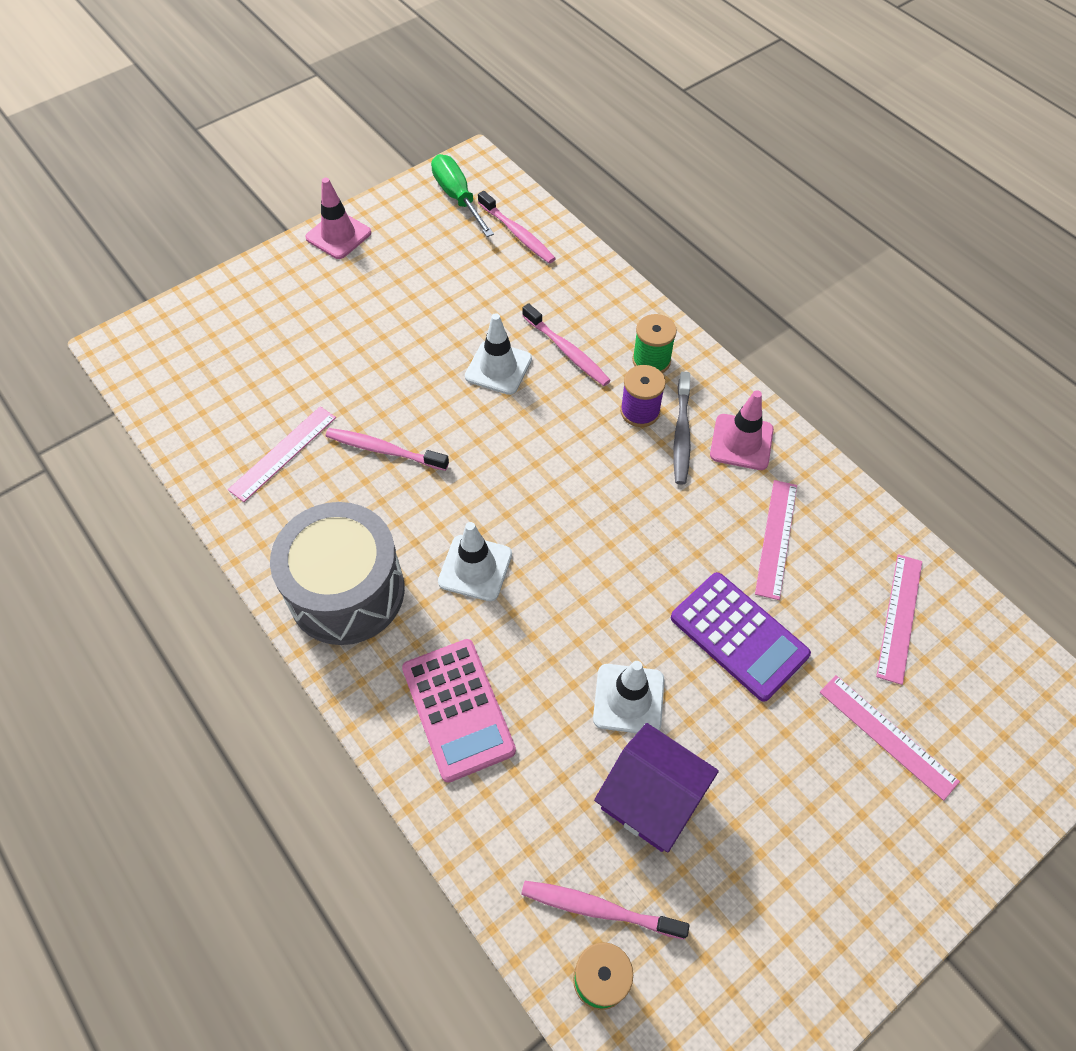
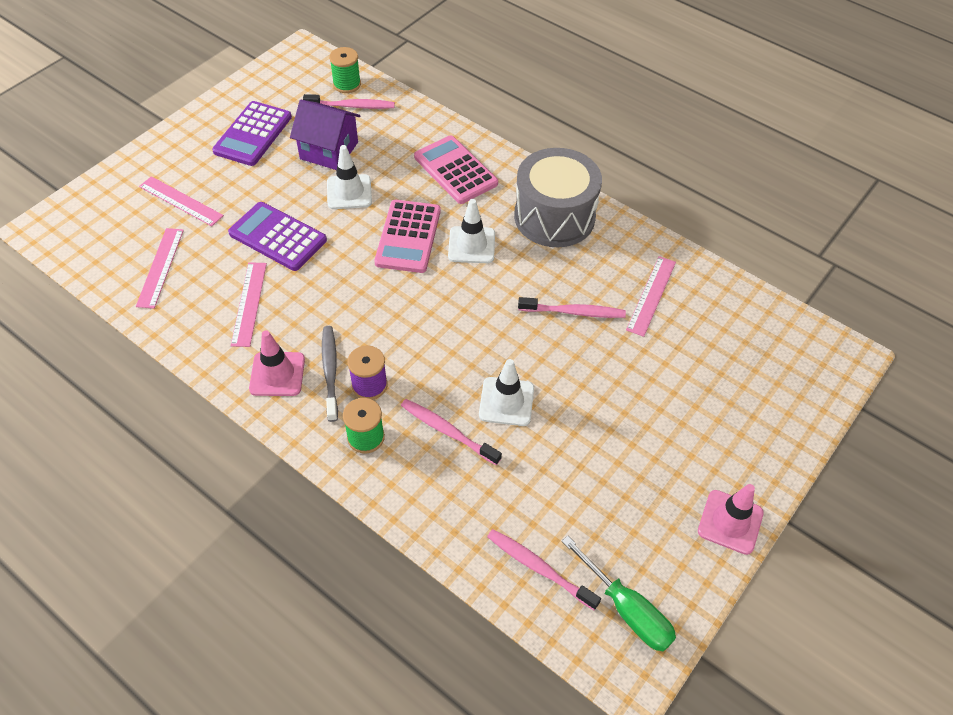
camera: 165 degrees right, 5 degrees down
(557, 599) = (408, 237): none -> pink calculator
(780, 870) = (253, 134): none -> purple calculator

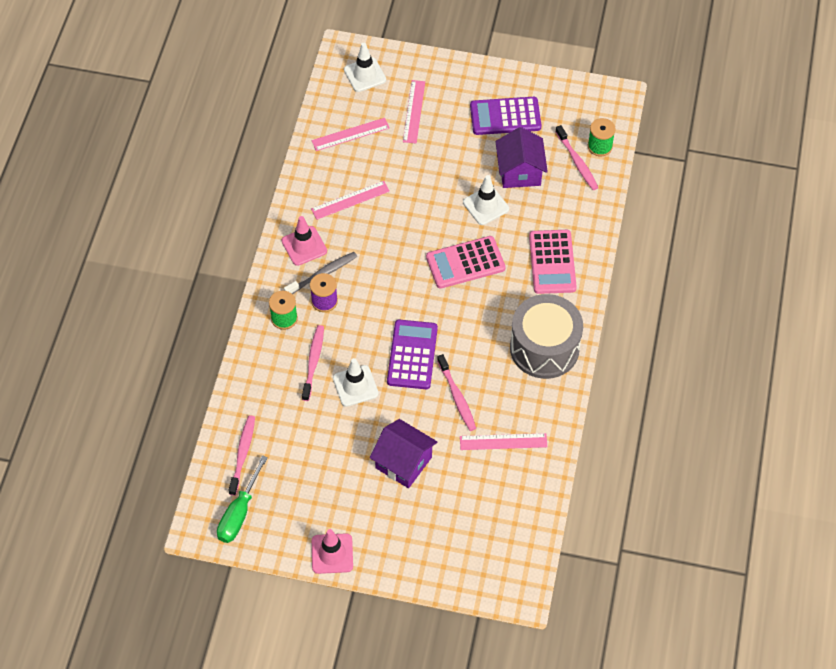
camera: 65 degrees right, 5 degrees up
(278, 237) = (417, 185): purple calculator -> purple calculator (412, 355)
(455, 170) = (552, 262): pink calculator -> pink calculator turned 150 degrees clockwise
(471, 245) = (482, 306): white traffic cone -> white traffic cone (365, 75)
(635, 396) = (403, 462): none -> purple house

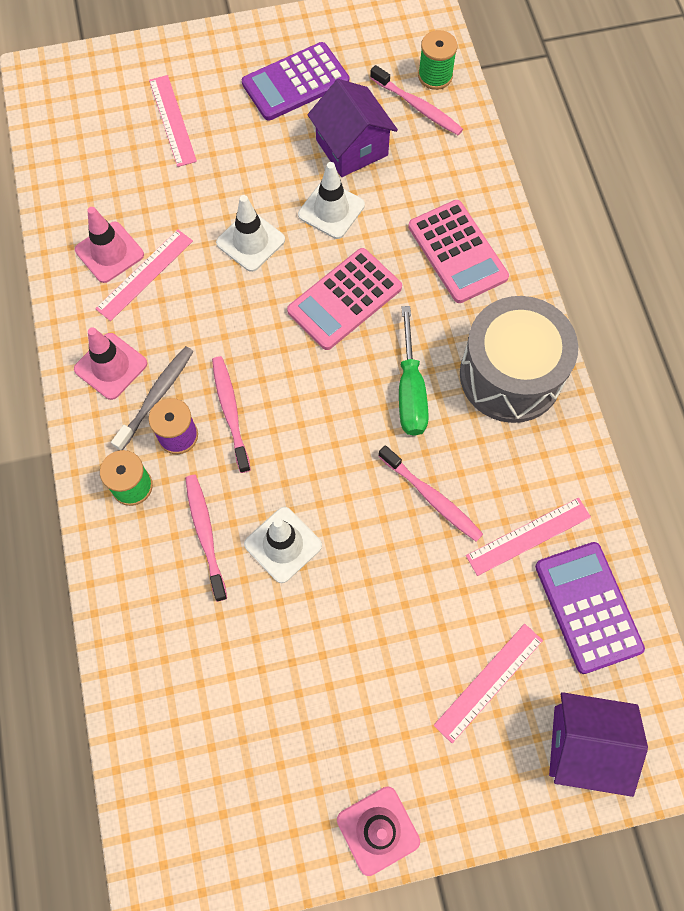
camera: 25 degrees left, 10 degrees up
(239, 513) = (207, 831): green screwdriver -> green screwdriver (410, 391)
(242, 454) = (168, 729): pink toothbrush -> pink toothbrush (230, 412)
(335, 178) = (109, 252): none -> pink traffic cone
(350, 134) = (101, 183): pink ruler -> pink ruler (488, 682)
(365, 75) = (82, 96): white traffic cone -> white traffic cone (250, 241)
(403, 462) = (408, 632): purple house -> purple house (584, 746)
(412, 355) = (339, 462): purple calculator -> purple calculator (588, 607)

